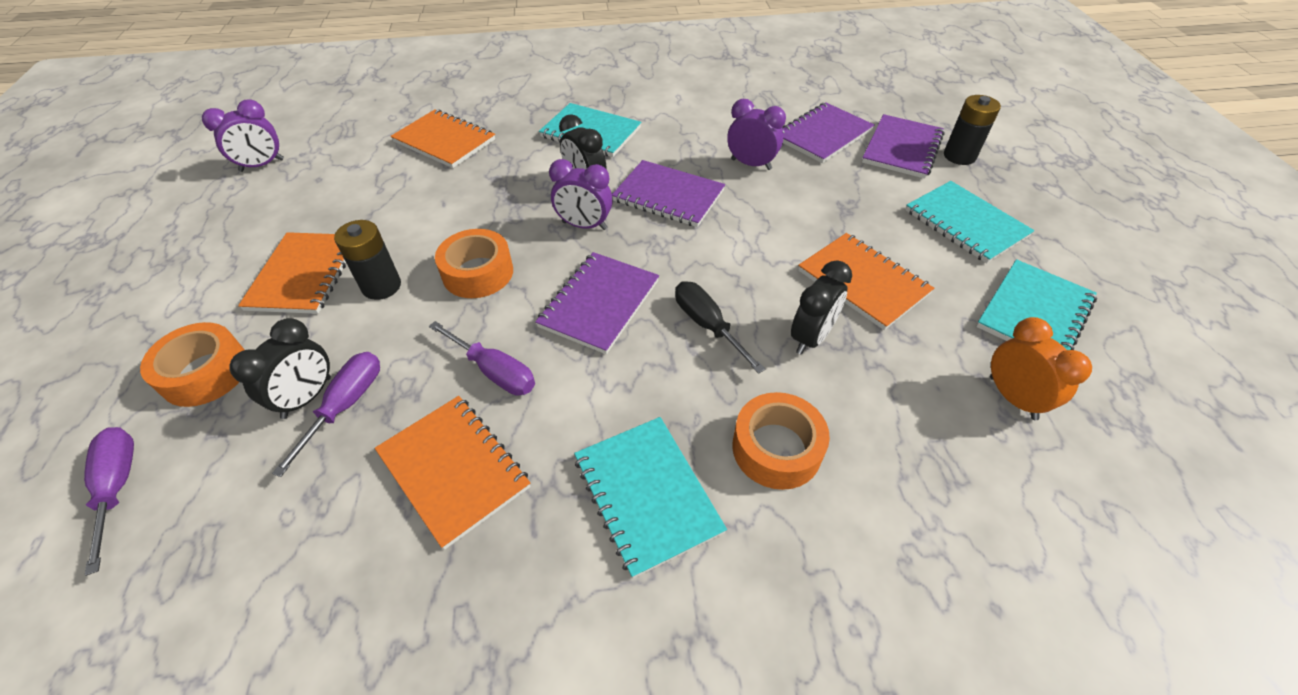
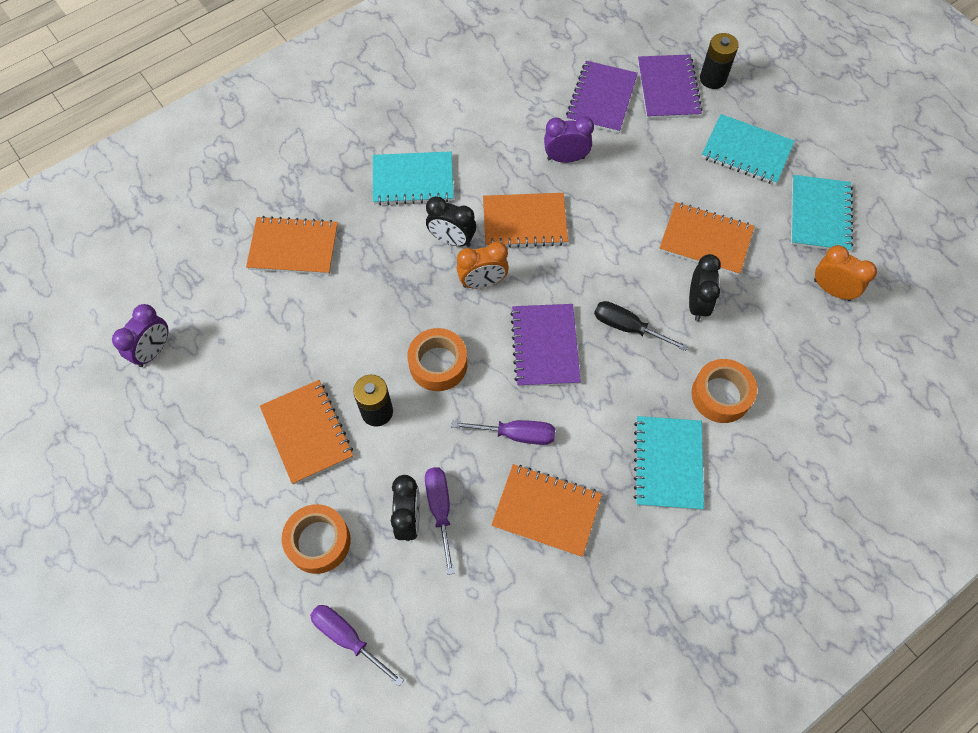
camera: 30 degrees left, 15 degrees up
(584, 226) = (482, 282): purple clock -> orange clock
(646, 495) = (668, 463): turquoise notebook -> turquoise notebook turned 60 degrees clockwise
(668, 196) = (524, 222): purple notebook -> orange notebook

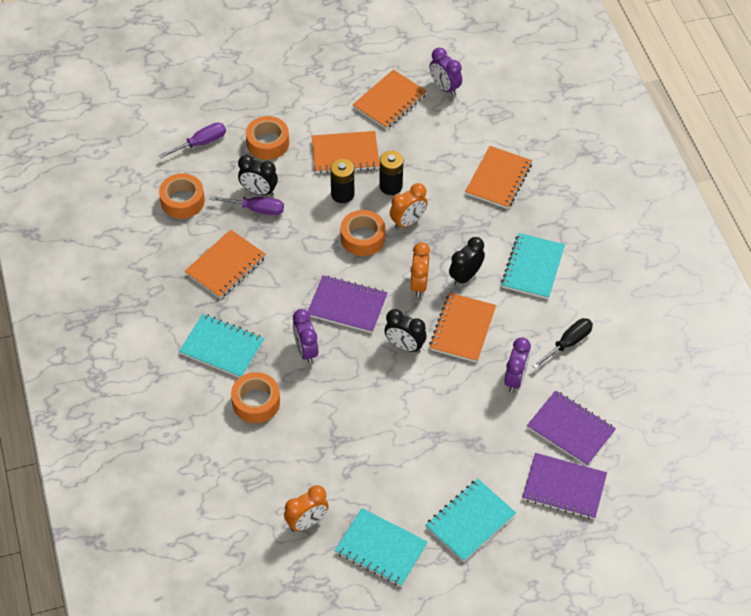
camera: 110 degrees right, 10 degrees down
(394, 322) = (408, 222): none -> orange clock
(462, 617) = (182, 201): none -> orange tape
(516, 434) = (288, 266): purple screwdriver -> none
(627, 368) = (306, 350): none -> purple clock
(628, 327) = (339, 364): black screwdriver -> black screwdriver (568, 343)
(697, 304) = (338, 419): black clock -> black clock (404, 346)
(705, 240) = (393, 449): orange notebook -> orange notebook (390, 101)
(712, 79) = (563, 530): black battery -> black battery (390, 186)

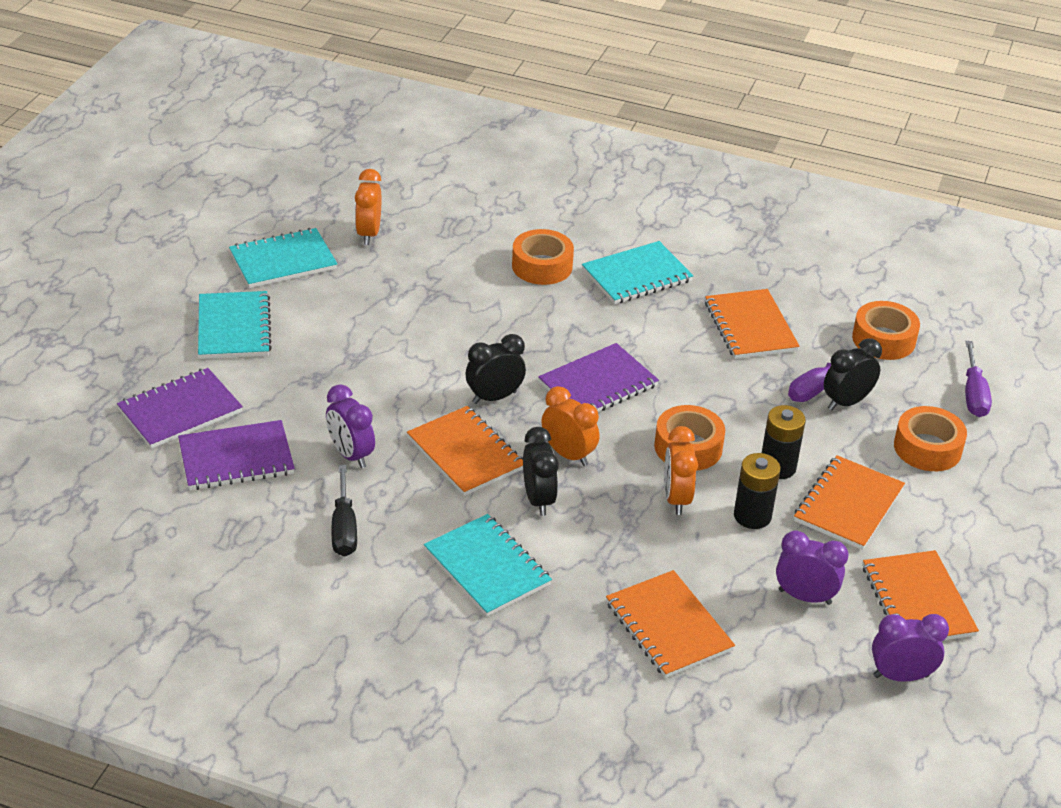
camera: 125 degrees right, 15 degrees down
(306, 350) = (569, 326): purple clock -> purple clock (805, 597)

